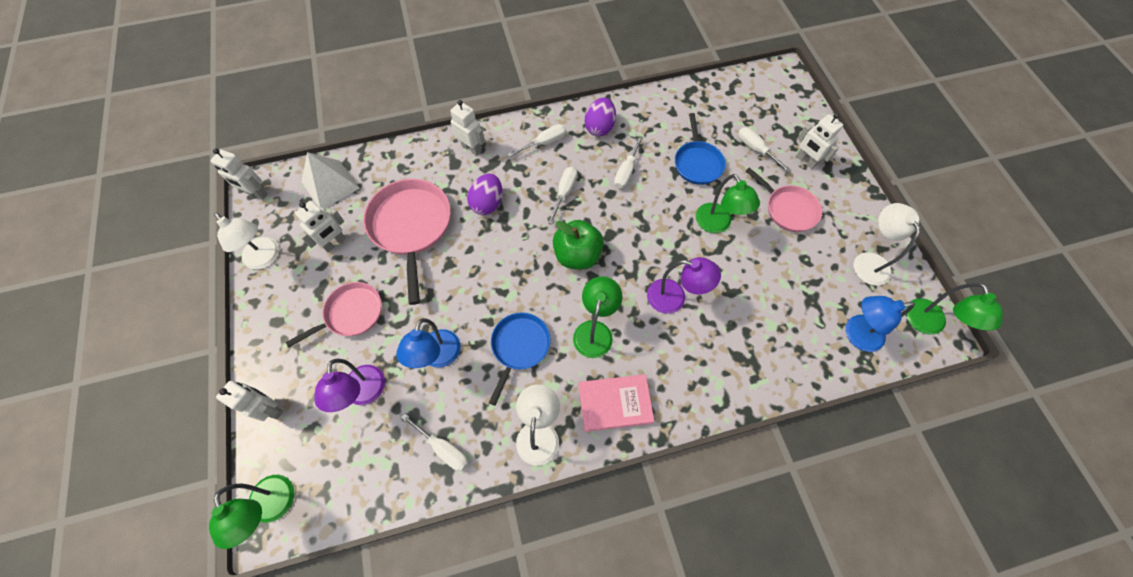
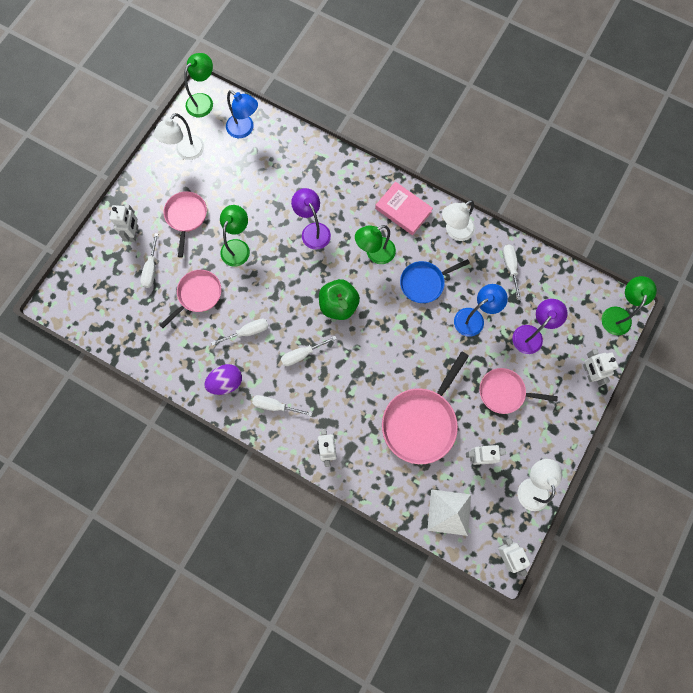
camera: 135 degrees left, 10 degrees up
(487, 203) = (357, 393): purple egg -> none
(697, 163) = (198, 295): blue pan -> pink pan

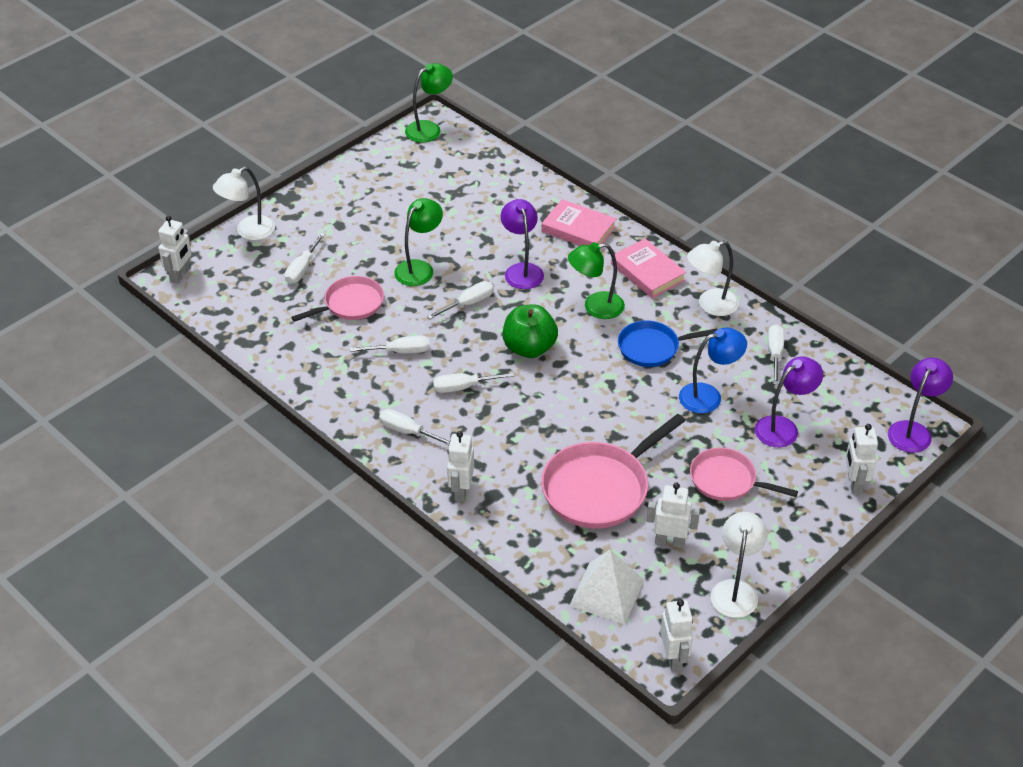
camera: 15 degrees right, 30 degrees down
(134, 233) = (294, 232): white robot -> white robot (180, 275)
(186, 152) = (389, 170): white lamp -> white lamp (248, 231)
(186, 217) = (365, 229): pink pan -> none
(226, 382) = (353, 395): purple egg -> none
(244, 129) = (470, 162): blue lamp -> none
(283, 273) = (468, 304): none -> white screwdriver
(343, 179) = (578, 229): none -> pink book
(617, 314) = (913, 431): green lamp -> purple lamp

